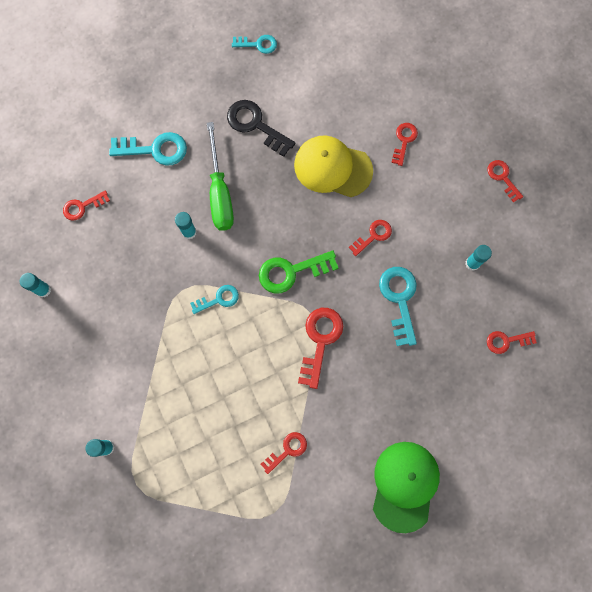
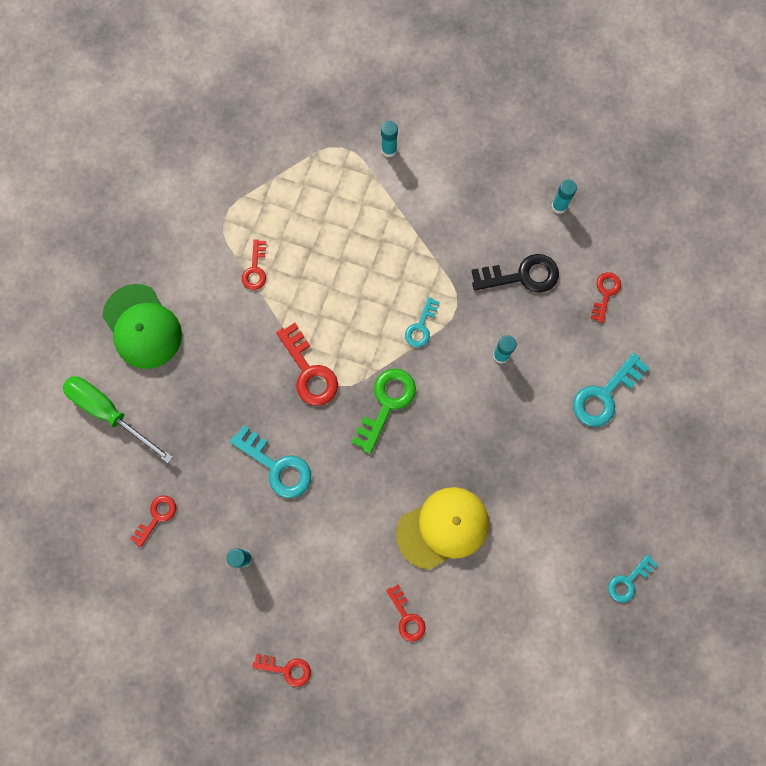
camera: 135 degrees right, 0 degrees up
(220, 192) = (512, 412): green screwdriver -> green screwdriver (110, 413)
(255, 125) = (547, 501): black key -> black key (522, 276)
(373, 236) = (350, 500): red key -> none

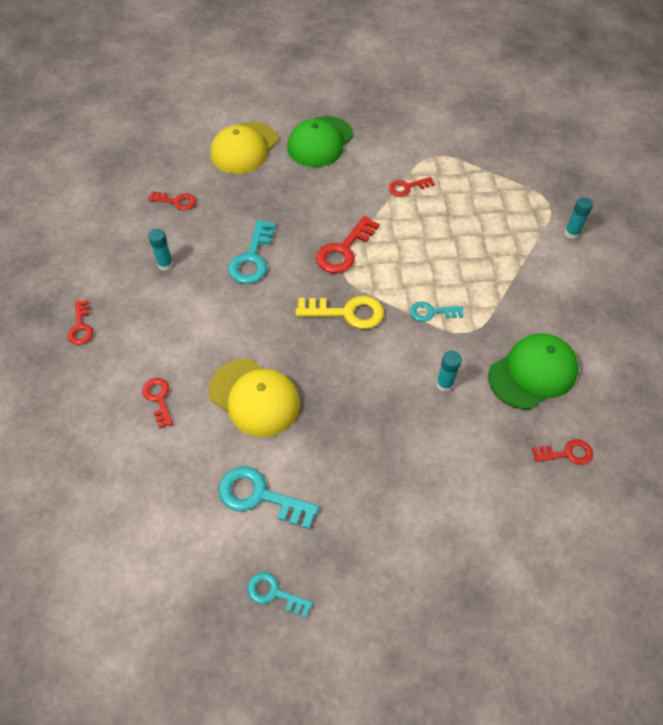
camera: 65 degrees right, 20 degrees down
(110, 413) = (244, 148): green screwdriver -> yellow cap
(386, 404) = (347, 312): green key -> yellow key
(407, 617) = (158, 399): red key -> red key turned 120 degrees clockwise
(522, 276) = (533, 373): black key -> green cap
(559, 206) = (623, 379): turquoise glue stick -> none
(604, 395) = (461, 493): turquoise key -> turquoise key (260, 496)

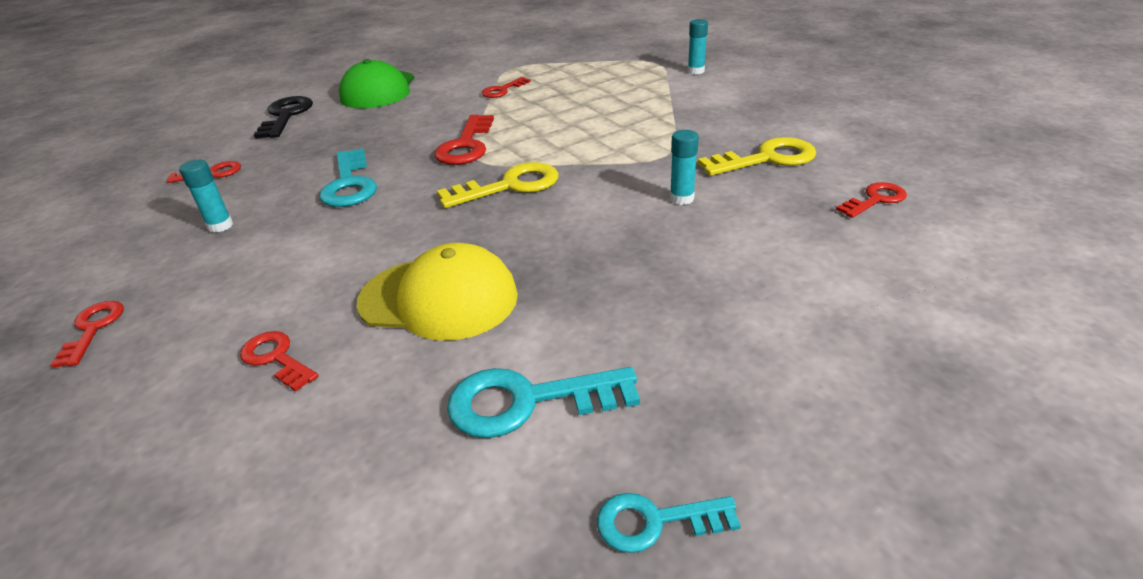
camera: 25 degrees left, 20 degrees down
(81, 326) = (93, 329): red key -> red key turned 150 degrees counterclockwise
(244, 148) = (286, 116): yellow cap -> black key
(431, 312) = (610, 155): turquoise key -> none
(533, 373) = (766, 159): green cap -> yellow key

